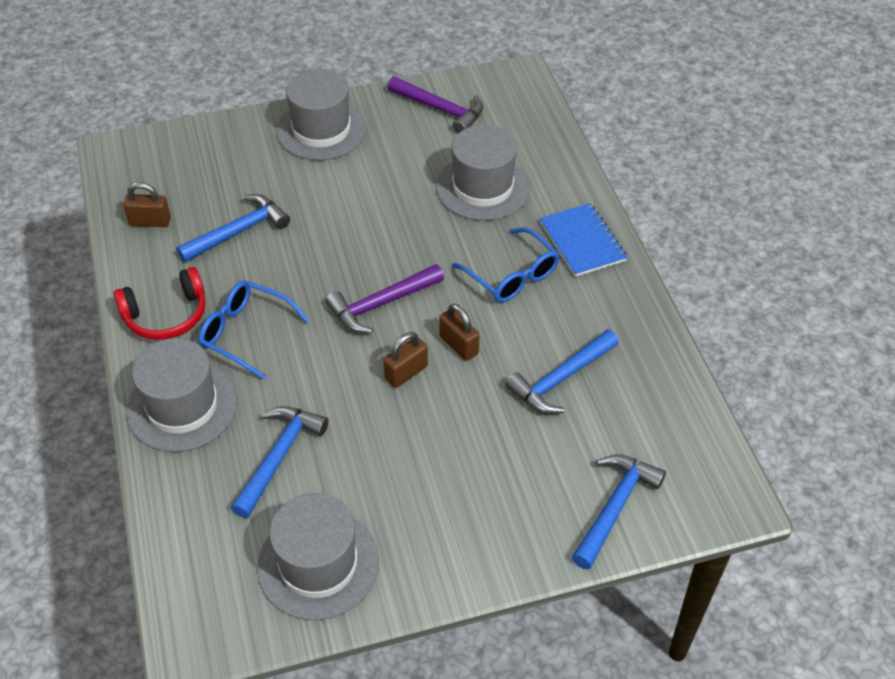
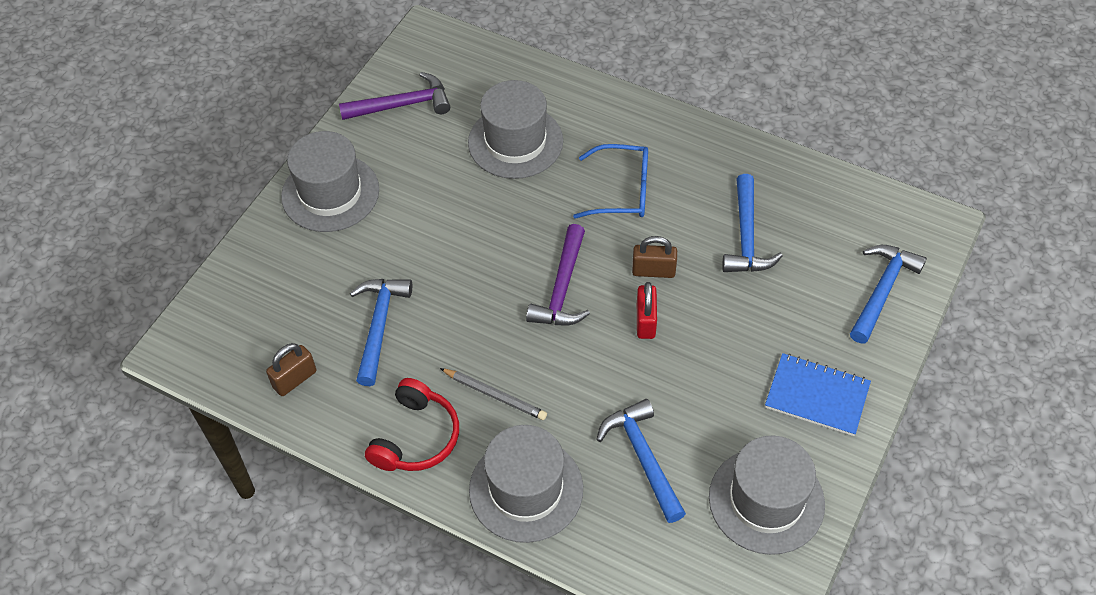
camera: 45 degrees left, 5 degrees up
(245, 333) = (495, 395): blue glasses -> grey pencil
(406, 373) = (645, 321): brown padlock -> red padlock
(582, 241) = (635, 127): blue notebook -> blue notebook (817, 396)
(615, 506) = (882, 290): blue hammer -> blue hammer turned 45 degrees clockwise

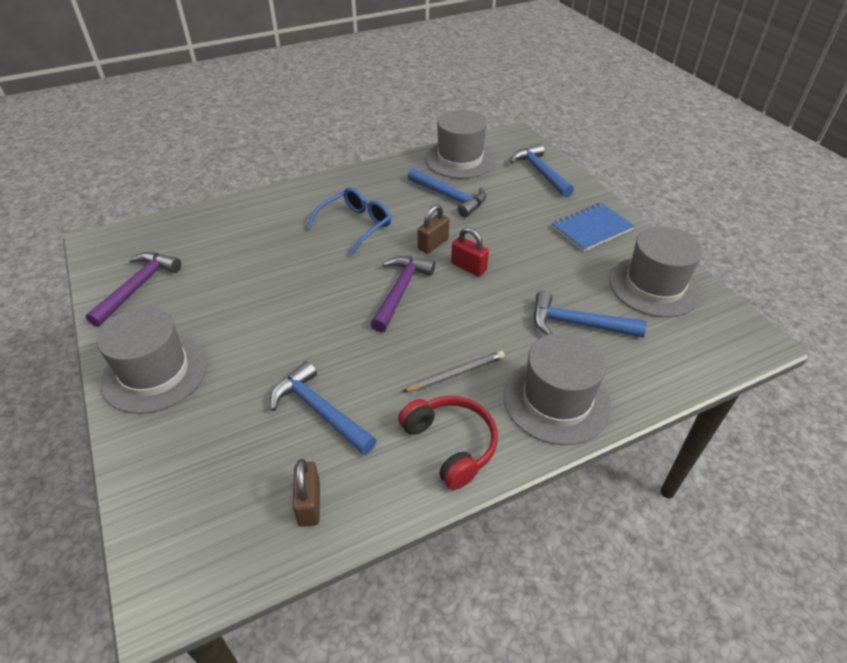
camera: 55 degrees left, 10 degrees down
(515, 142) = (253, 250): grey hat -> grey hat (460, 159)
(562, 288) = (400, 291): purple hammer -> purple hammer turned 120 degrees counterclockwise

